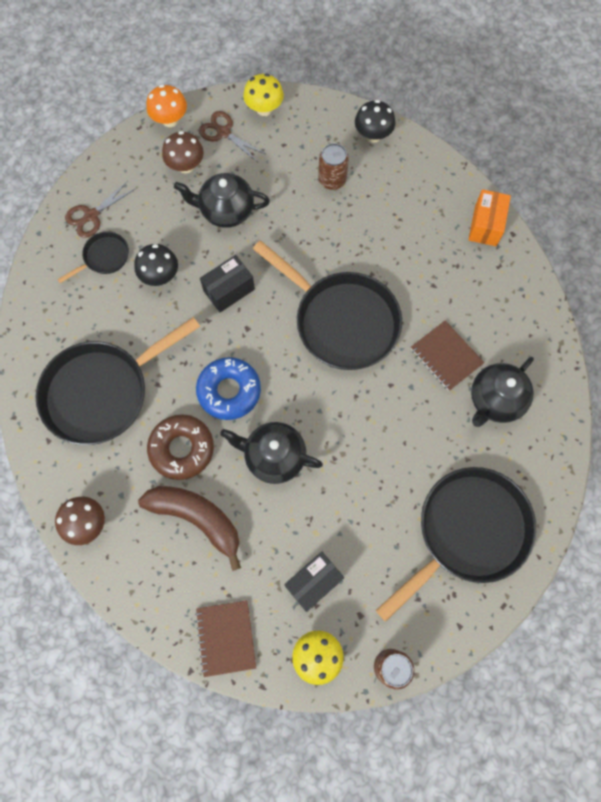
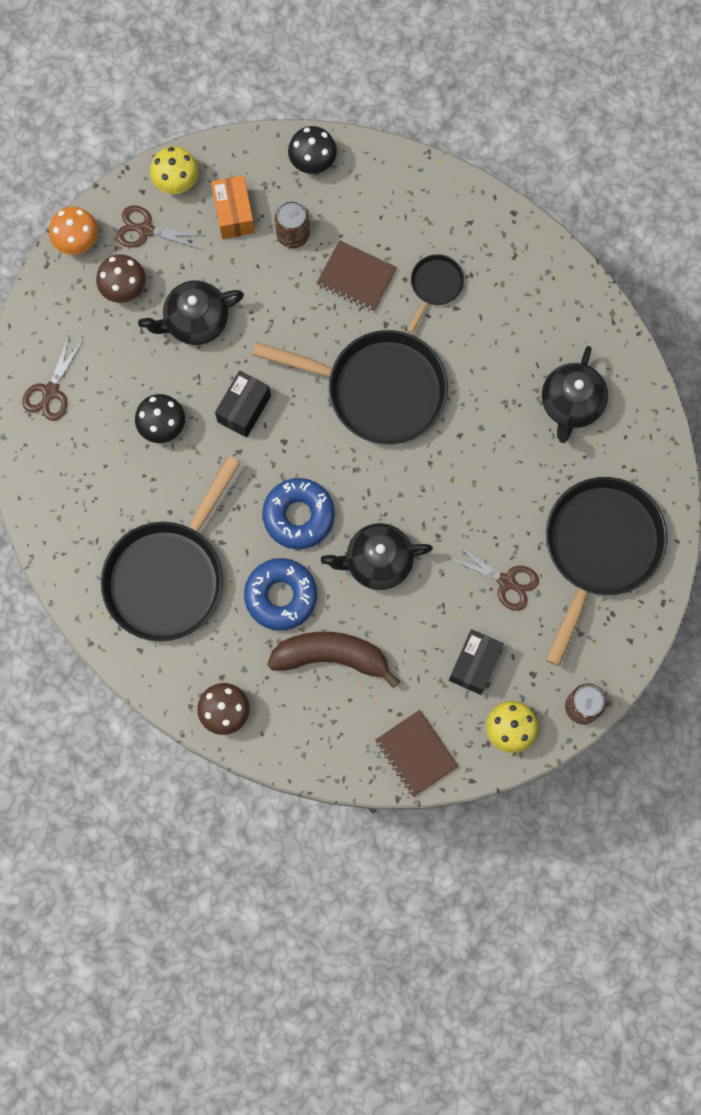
camera: 25 degrees left, 5 degrees up
(104, 257) = (90, 432): black pan -> black pan (435, 286)
(182, 449) = (281, 596): brown donut -> blue donut
(374, 523) = (506, 581): none -> brown scissors
(446, 356) = (502, 380): brown notebook -> brown notebook (356, 277)
(485, 225) = (481, 216): orange box -> orange box (234, 214)

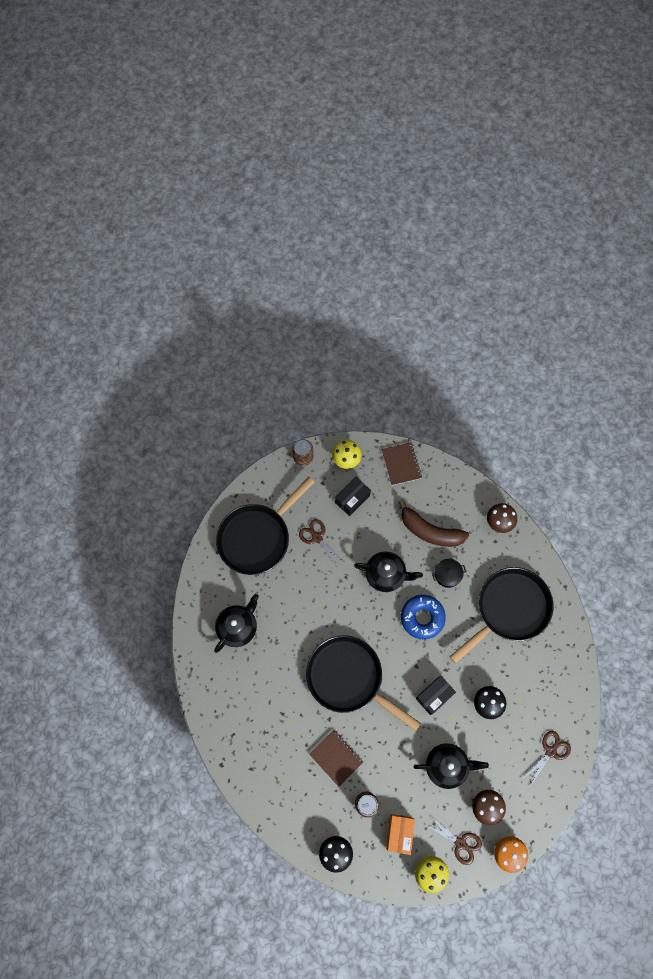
camera: 160 degrees left, 5 degrees down
(281, 596) = (447, 574): blue donut -> black pot
(435, 286) = (289, 733): black pan -> none

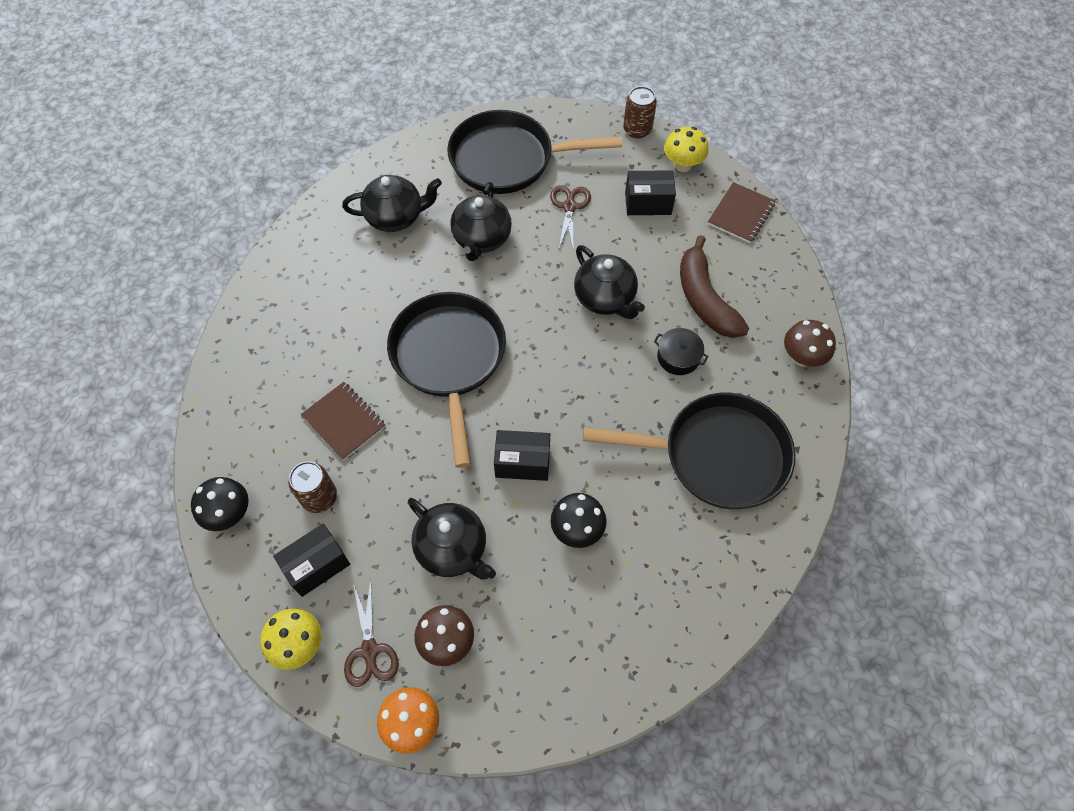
camera: 45 degrees right, 10 degrees down
(294, 598) = (481, 239): none -> black teapot
(336, 757) = (344, 421): brown notebook -> brown notebook turned 45 degrees counterclockwise
(399, 833) = (317, 565): orange box -> black box
(422, 617) = (599, 373): blue donut -> none
(550, 751) = (598, 662): brown scissors -> none

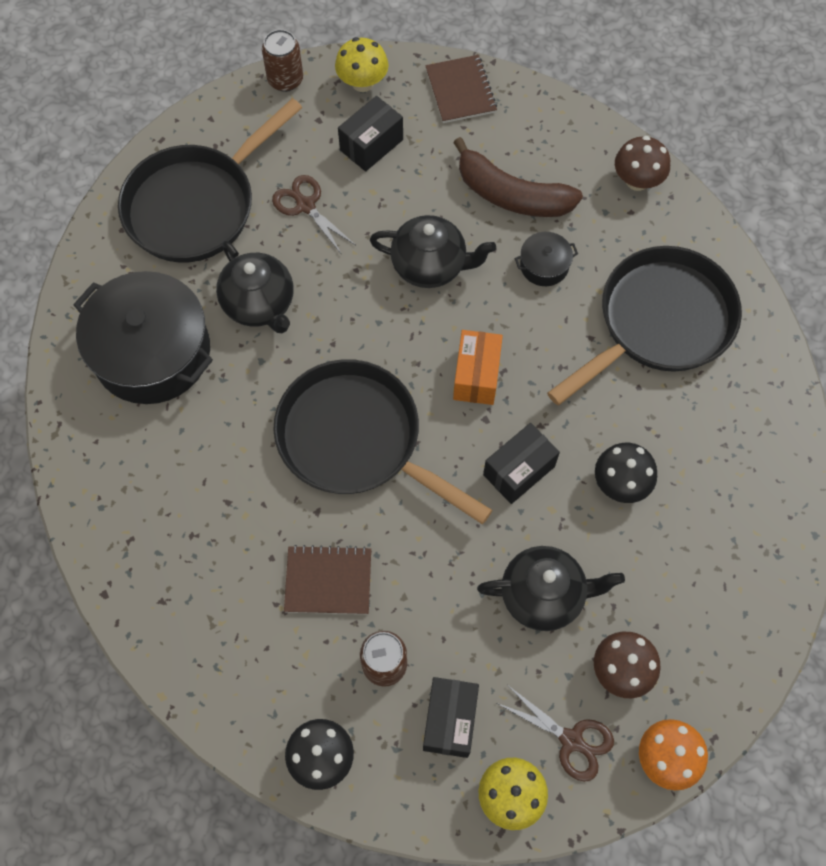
camera: 45 degrees left, 5 degrees up
(396, 217) = (152, 352): black teapot -> black pot
(560, 385) = (476, 376): none -> orange box

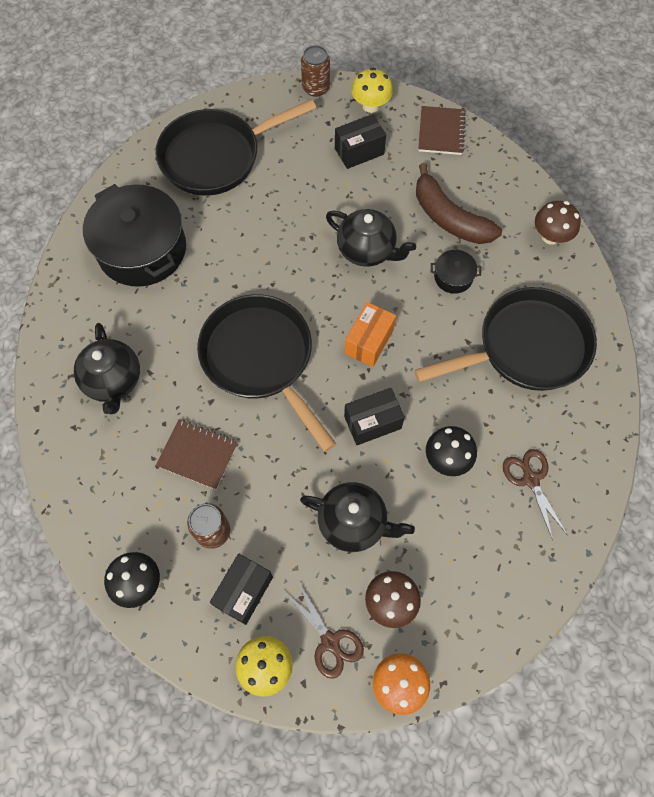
camera: 20 degrees right, 0 degrees up
(259, 304) = (231, 239): black teapot -> black teapot (113, 381)
(305, 206) = (293, 180): brown scissors -> brown scissors (530, 479)

